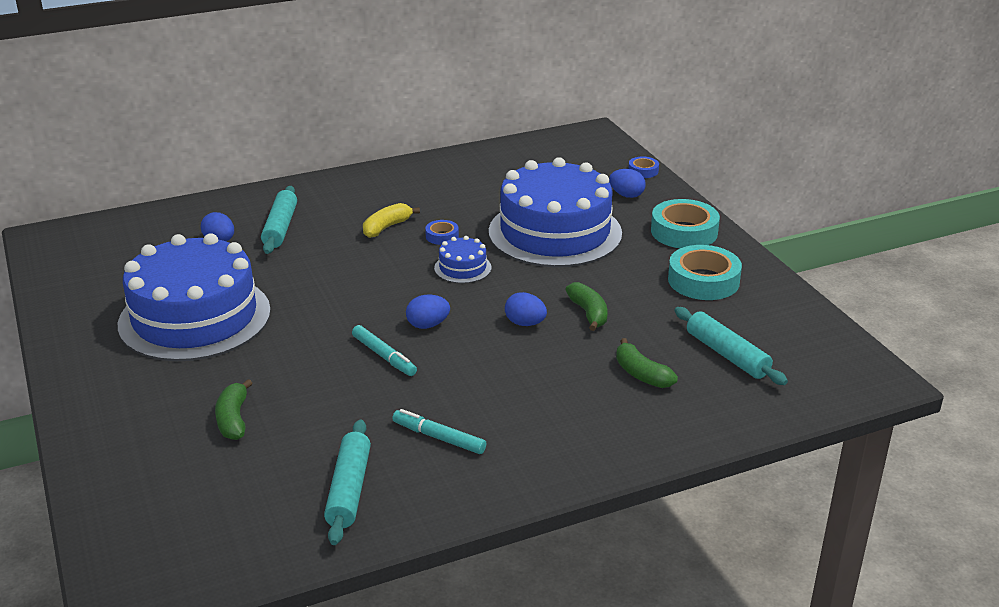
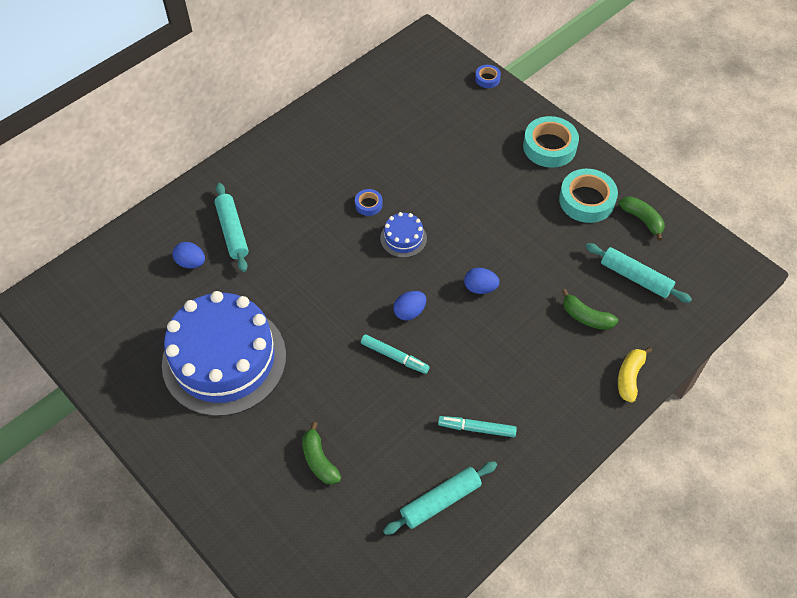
camera: 20 degrees left, 25 degrees up
(349, 489) = (440, 501): turquoise rolling pin -> turquoise rolling pin turned 75 degrees clockwise
(386, 227) = (319, 206): yellow banana -> yellow banana (629, 377)
(555, 232) = (453, 175): blue cake -> none
(588, 313) = (520, 262): green banana -> green banana (642, 219)
(626, 195) = (488, 113): blue egg -> none

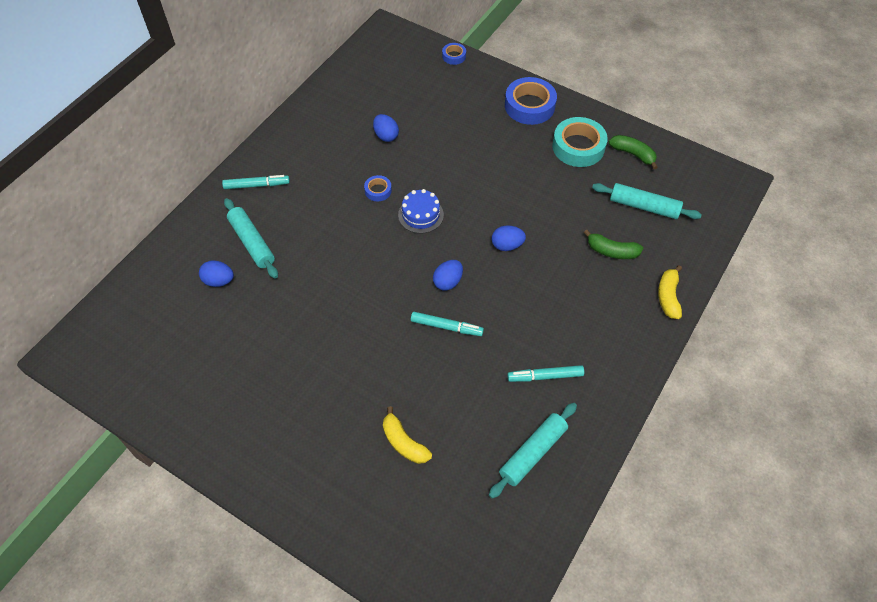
camera: 15 degrees left, 0 degrees up
(224, 359) = (280, 367): blue cake -> none
(253, 175) = (256, 185): none -> turquoise marker
(319, 460) = (404, 442): green banana -> yellow banana
(393, 150) = (386, 136): none -> blue egg
(549, 147) = (529, 106): turquoise tape -> blue tape

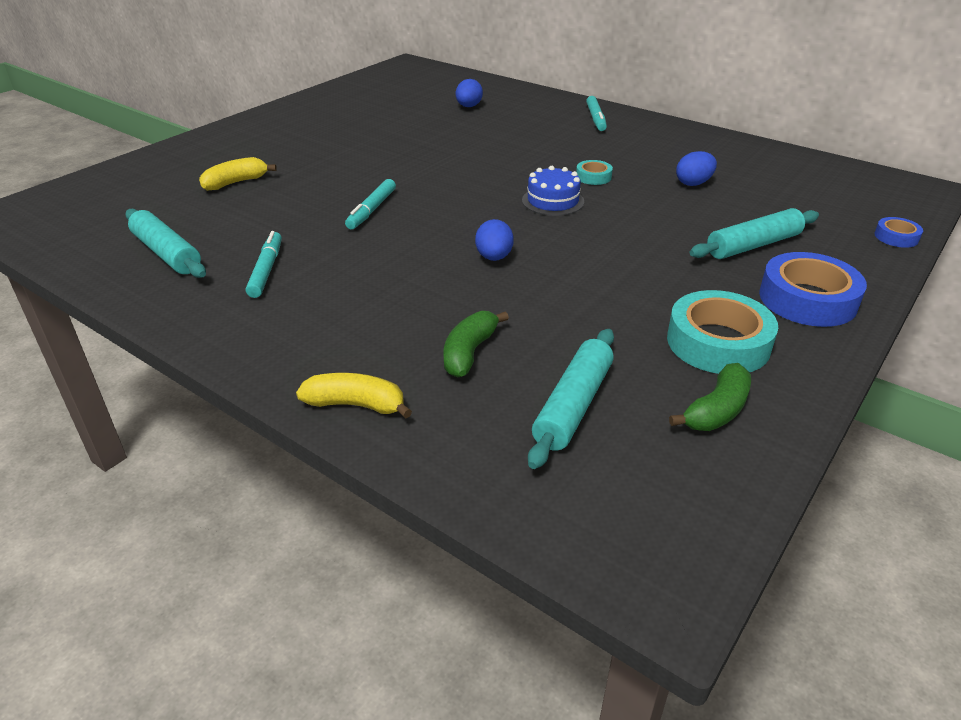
camera: 95 degrees right, 20 degrees down
(252, 242) = (515, 118): turquoise rolling pin -> turquoise rolling pin (753, 245)
(378, 190) = (593, 177): blue tape -> turquoise tape
(448, 282) = (439, 213): blue egg -> none

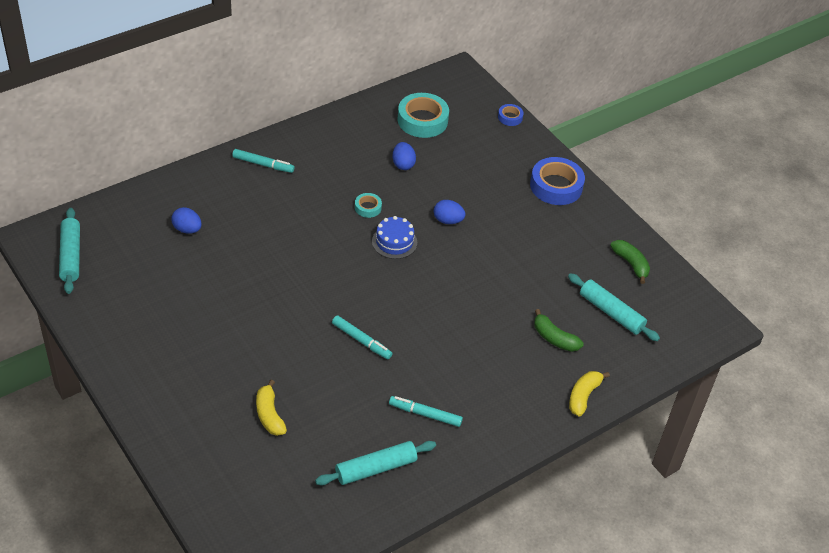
camera: 75 degrees left, 10 degrees up
(494, 257) = (458, 296): blue egg -> blue egg (448, 220)
(718, 342) = (580, 238): turquoise tape -> turquoise tape (422, 120)
(753, 245) = (493, 178): turquoise rolling pin -> turquoise rolling pin (71, 256)

